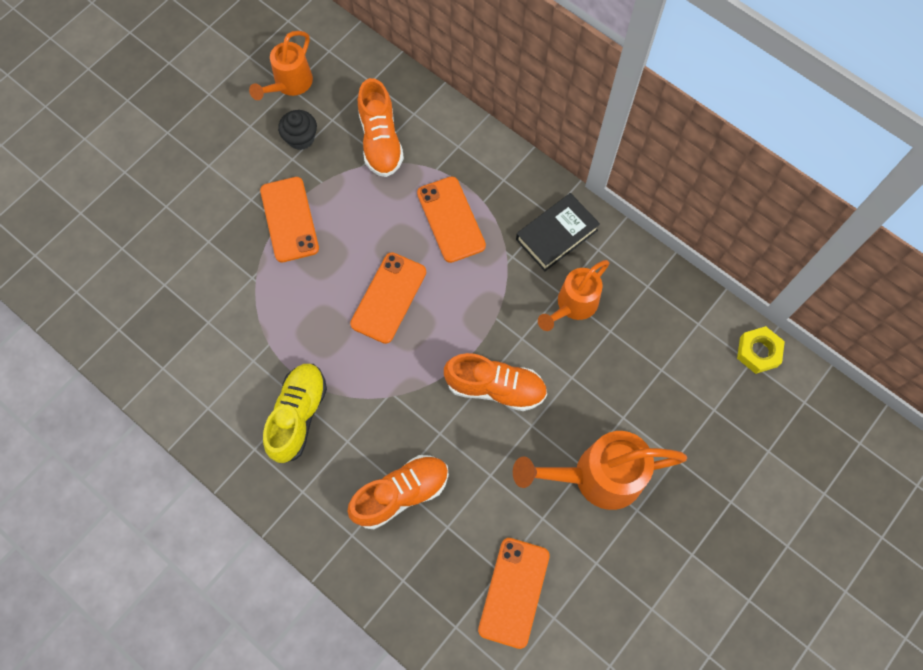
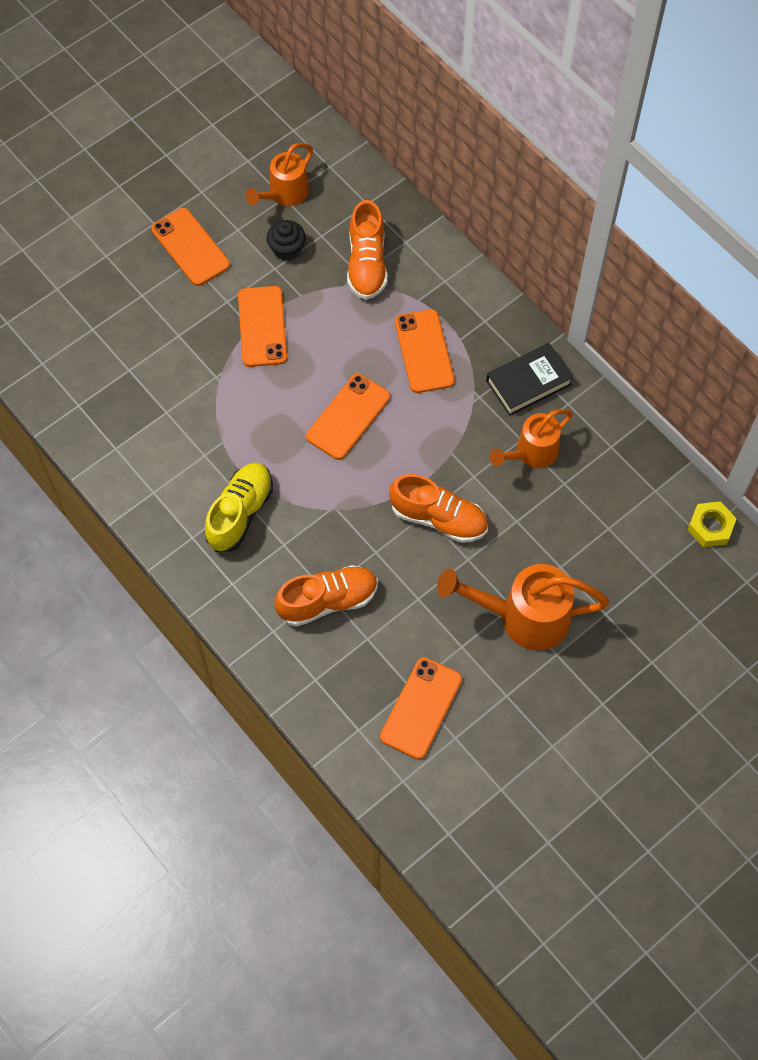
camera: 10 degrees right, 5 degrees down
(206, 150) = (190, 247): none -> orange phone

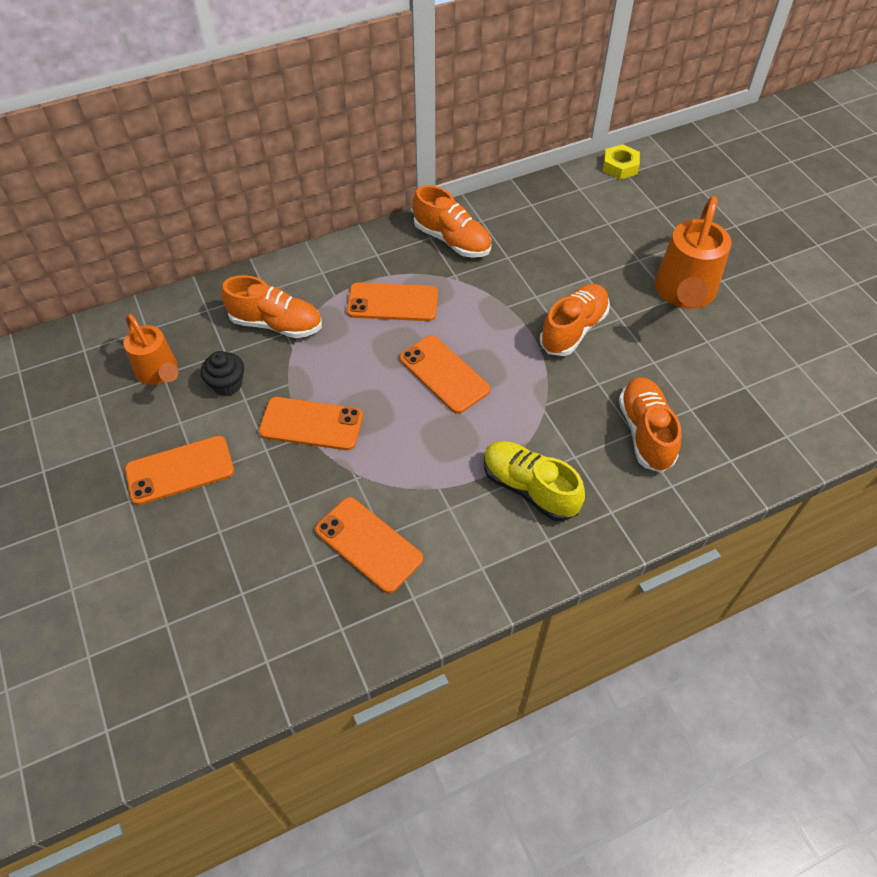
camera: 75 degrees left, 10 degrees down
(421, 708) = (767, 383): orange phone -> orange phone (368, 544)
(528, 382) = (452, 240): black book -> orange shoe
(531, 453) = (523, 253): orange watering can -> none

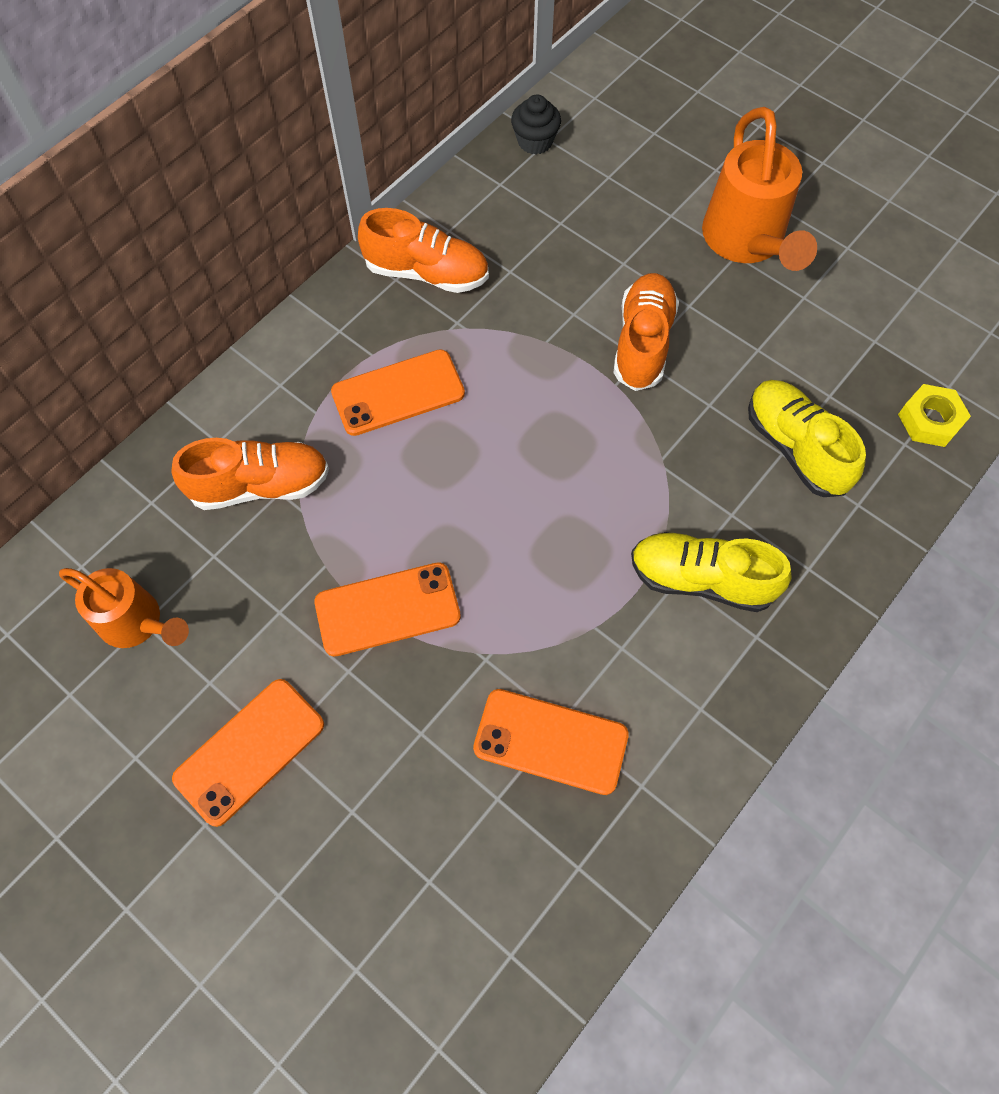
camera: 25 degrees left, 10 degrees up
(227, 384) = (243, 600): black cupcake -> black cupcake (535, 141)
(444, 374) = (518, 469): orange phone -> none
(620, 166) = (582, 90): yellow nut -> yellow nut (930, 420)
(645, 432) = (795, 448): orange shoe -> yellow shoe

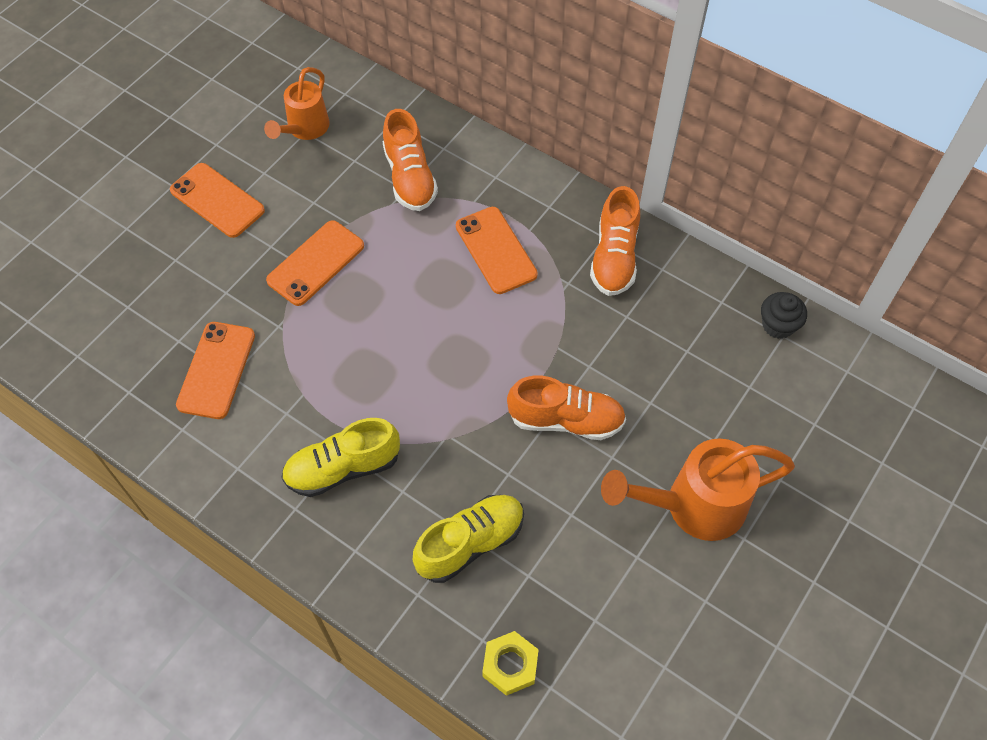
camera: 85 degrees right, 5 degrees down
(387, 609) = (316, 263): orange phone -> orange phone turned 60 degrees clockwise
(701, 579) = (343, 468): yellow shoe -> yellow shoe turned 120 degrees counterclockwise

